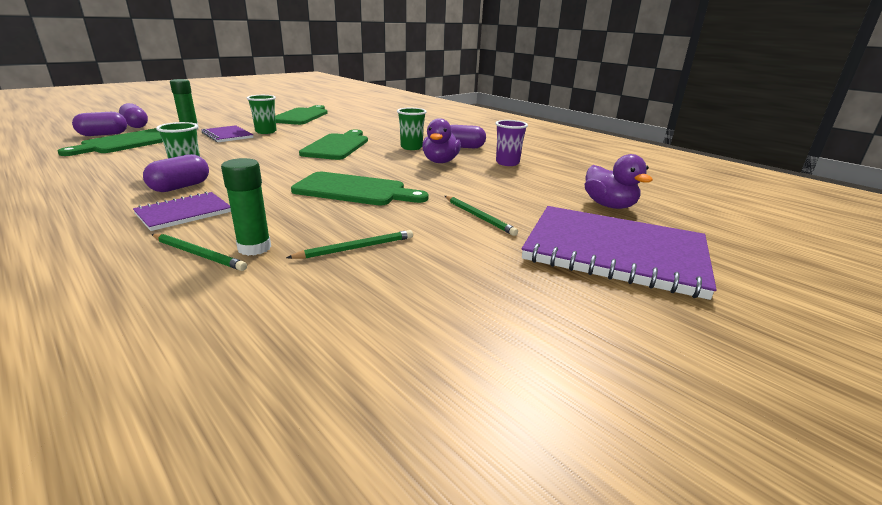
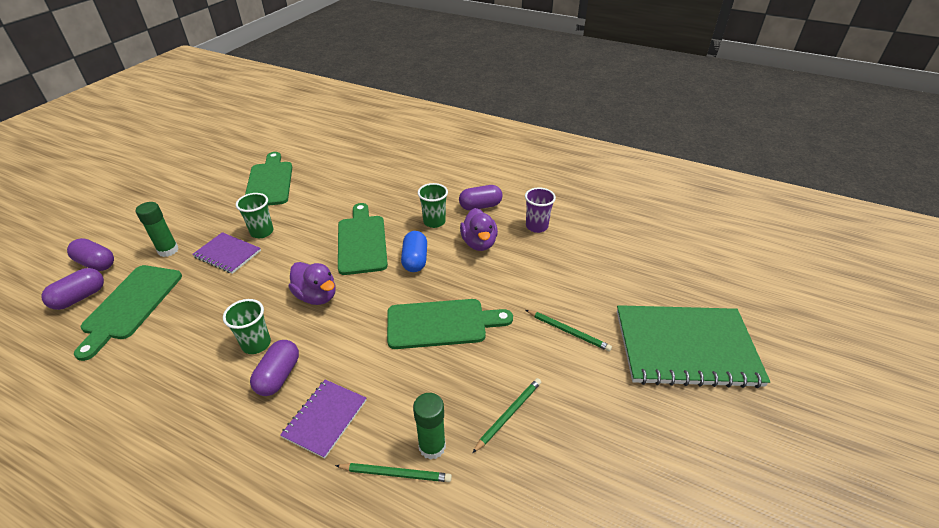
camera: 20 degrees left, 15 degrees up
(371, 160) = (415, 260): none -> blue capsule
(609, 205) = (651, 277): purple duck -> purple duck (316, 296)
(614, 252) = (686, 347): purple notebook -> green notebook

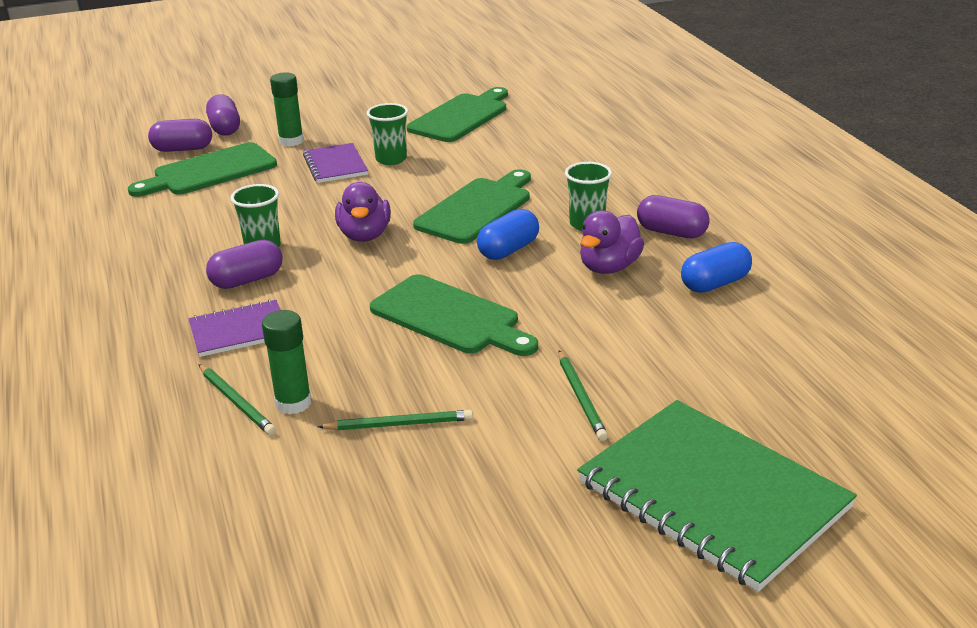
camera: 45 degrees right, 10 degrees down
(536, 226) = (715, 284): purple cup -> blue capsule

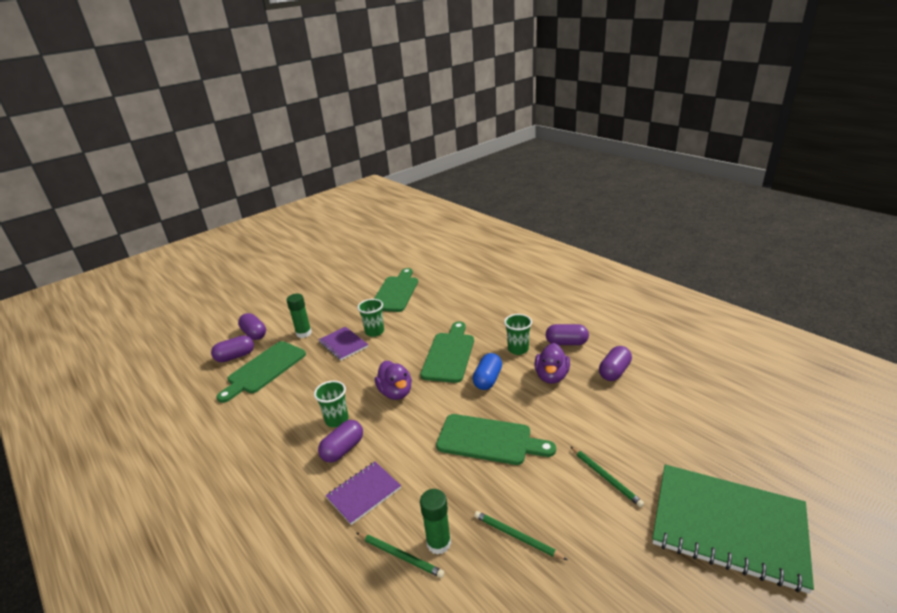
camera: 20 degrees left, 0 degrees up
(399, 424) = (517, 536): green pencil -> green pencil turned 120 degrees counterclockwise
(715, 284) = (614, 371): blue capsule -> purple capsule

